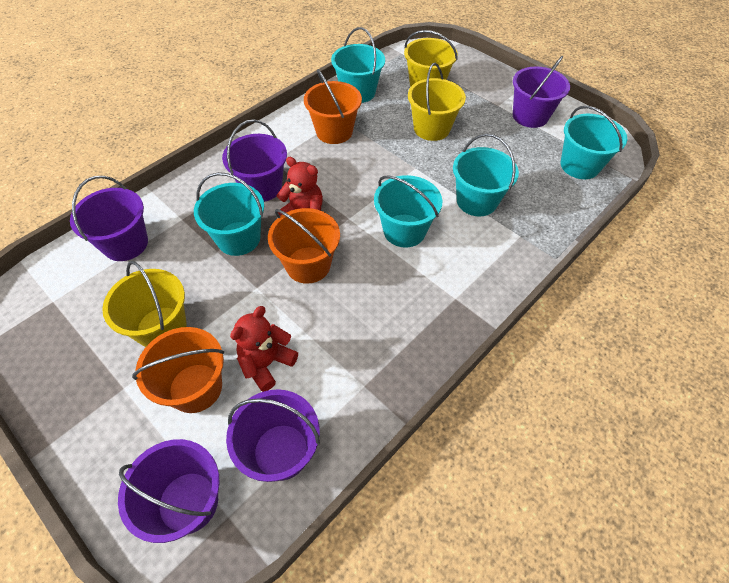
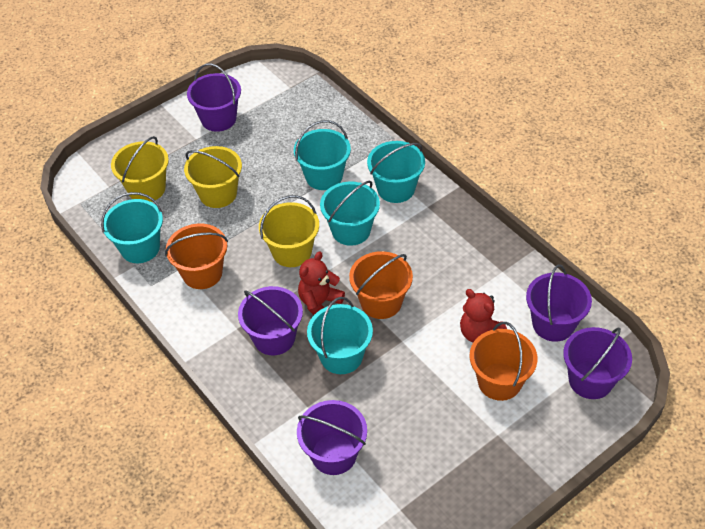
camera: 80 degrees left, 5 degrees down
(161, 328) = (439, 411): yellow bucket -> yellow bucket (292, 252)
(580, 165) = (294, 101): turquoise bucket -> turquoise bucket (396, 189)

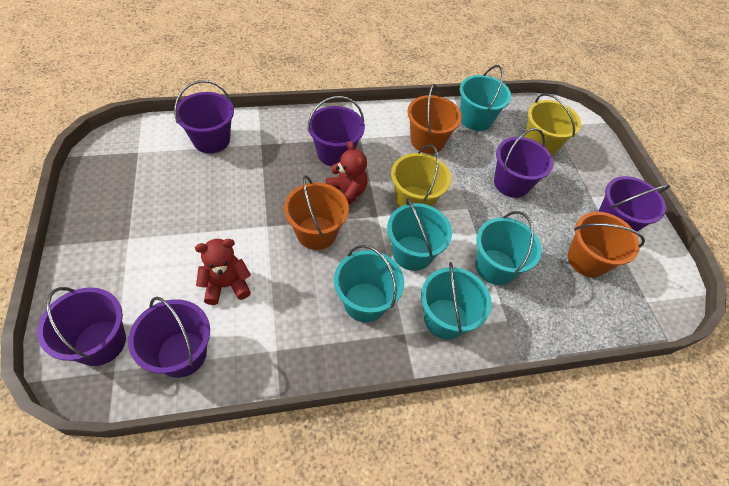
camera: 110 degrees right, 5 degrees up
(218, 194) = (511, 183): yellow bucket -> purple bucket
(341, 356) = (286, 182): turquoise bucket -> turquoise bucket (365, 302)
(499, 381) = (169, 269): orange bucket -> orange bucket (587, 260)

